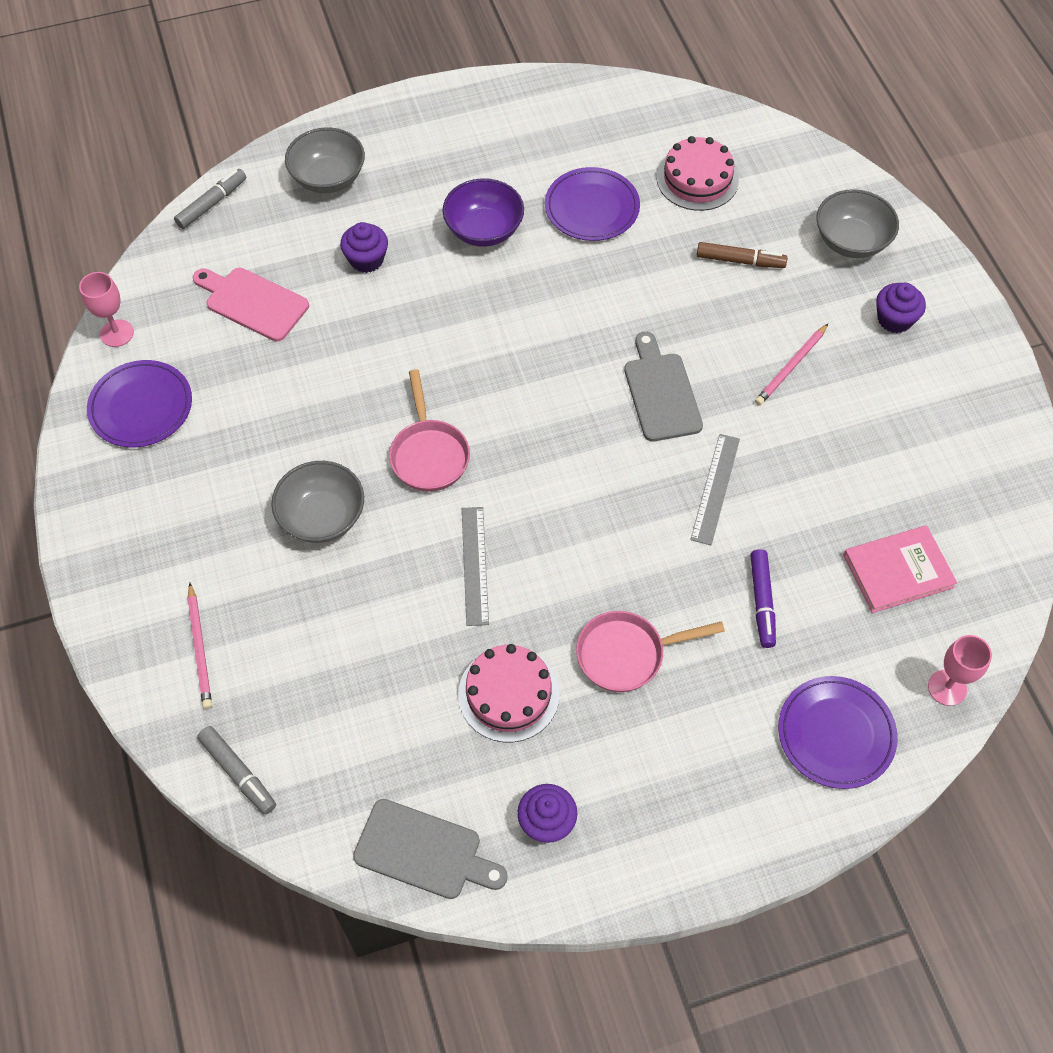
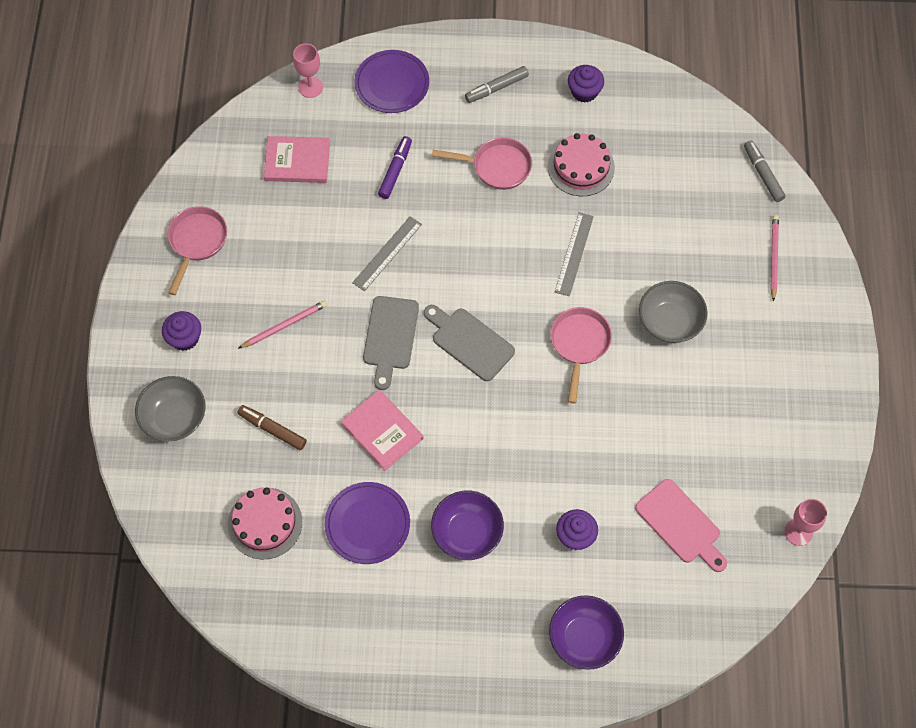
camera: 160 degrees left, 5 degrees up
(141, 407) = (787, 456): purple plate -> none
(212, 204) = (695, 644): grey marker -> grey marker (496, 88)
(328, 178) = (584, 638): grey bowl -> purple bowl
(424, 851) = (661, 99): grey cutting board -> grey cutting board (469, 342)
(620, 294) = (382, 431): none -> pink book
(955, 427) = (197, 242): none -> pink pan

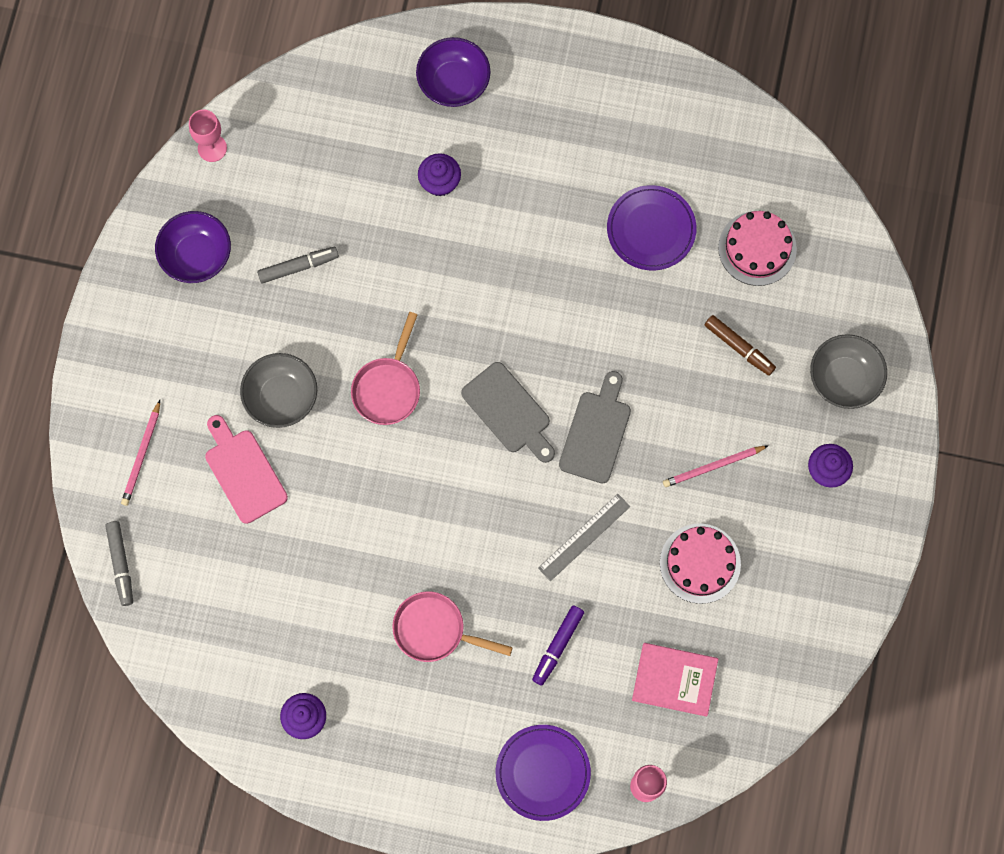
camera: 170 degrees left, 10 degrees up
(197, 242) = (804, 590): pink pan -> none
(382, 431) = (621, 325): pink book -> none
(467, 533) = (550, 203): purple bowl -> purple bowl (196, 255)
(496, 88) = (413, 743): grey marker -> grey marker (298, 267)
(574, 254) = (369, 499): grey ruler -> none
(581, 167) = (334, 612): pink cake -> pink cake (700, 563)
(681, 525) = (329, 175): pink cutting board -> pink cutting board (243, 472)

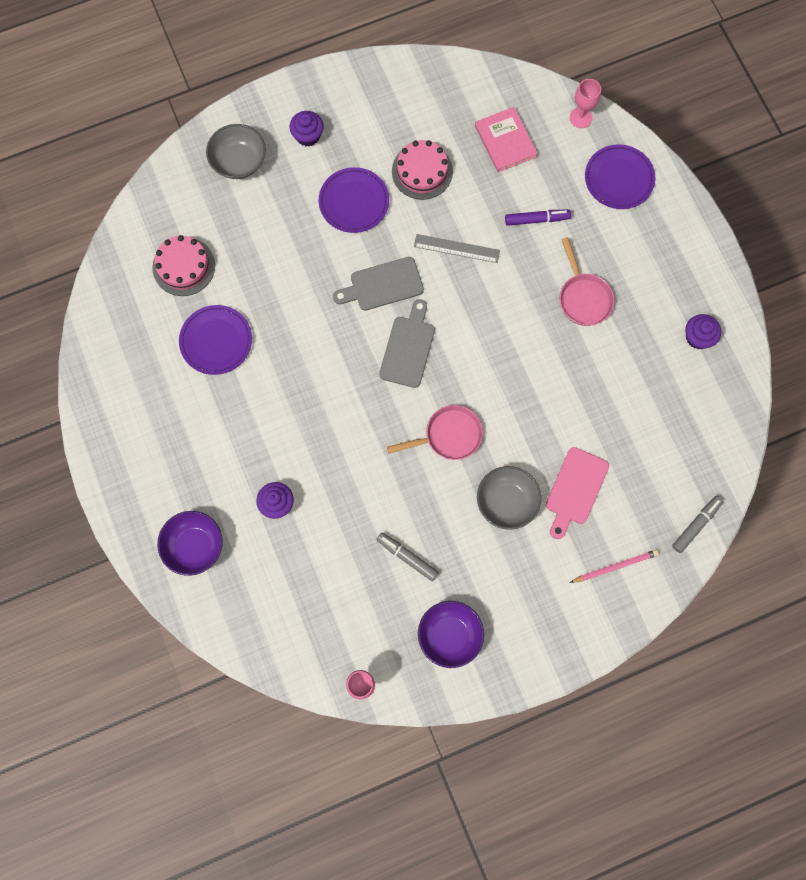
camera: 125 degrees left, 0 degrees up
(713, 467) = (354, 202): pink pencil -> purple plate
(739, 347) = (262, 235): brown marker -> none

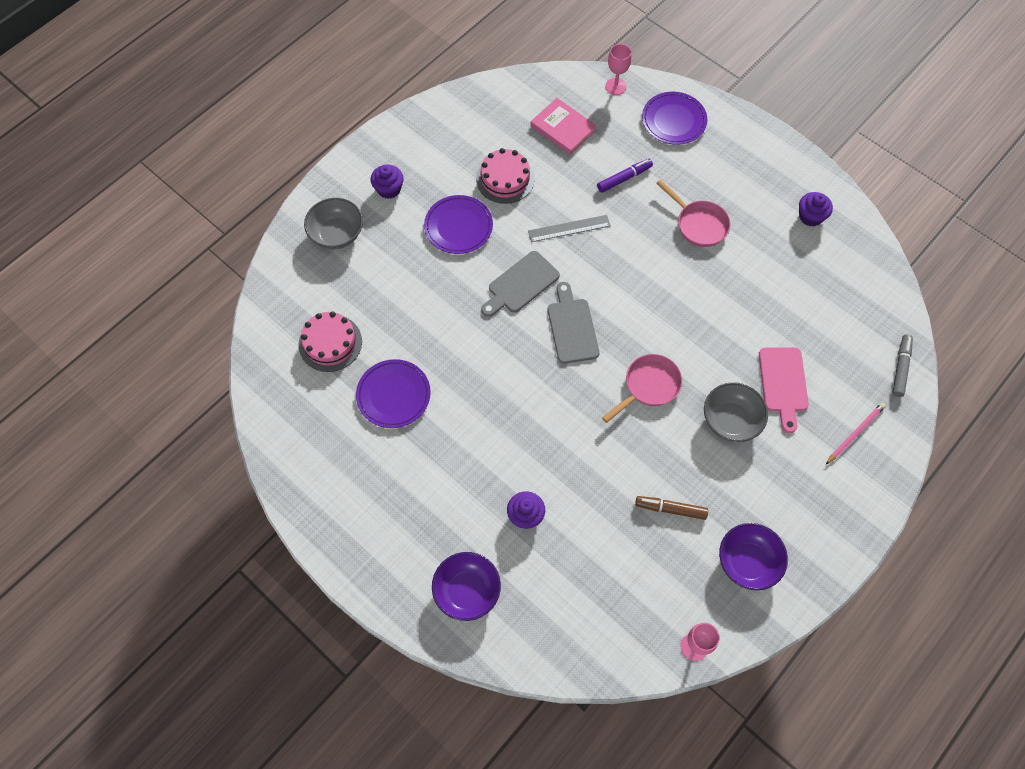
camera: 25 degrees left, 10 degrees down
(407, 557) = (670, 509): grey marker -> brown marker

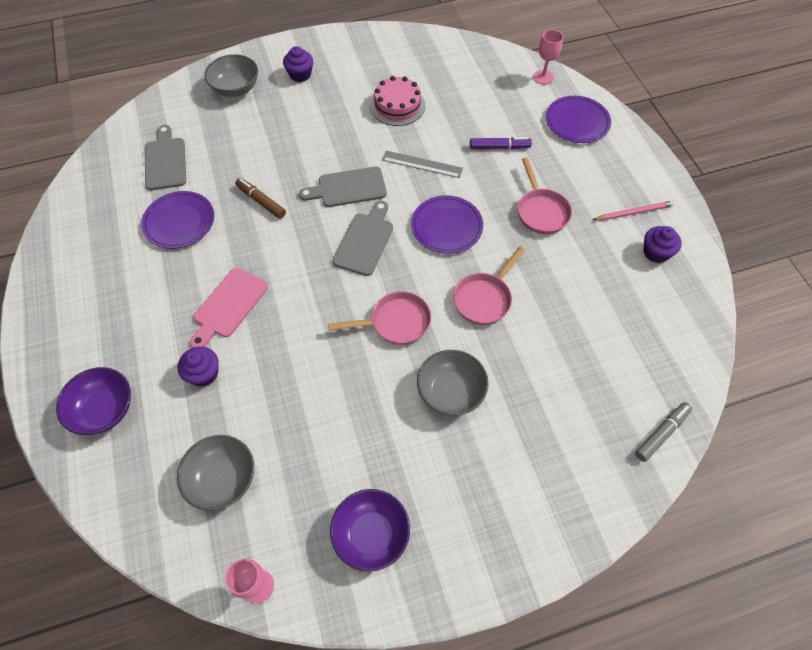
camera: 30 degrees right, 5 degrees down
(330, 343) = (165, 161): pink cake -> grey cutting board
(458, 226) = (332, 123): purple plate -> purple plate (446, 226)
(563, 128) = (474, 89): pink book -> none
(607, 587) = (222, 479): none -> grey bowl
(670, 509) = (334, 441): brown marker -> brown marker (261, 201)
(704, 327) = (484, 298): none -> pink pan
(783, 384) = (526, 385): pink cutting board -> pink cutting board (228, 306)
(855, 433) = (569, 471): pink pencil -> pink pencil (634, 212)

